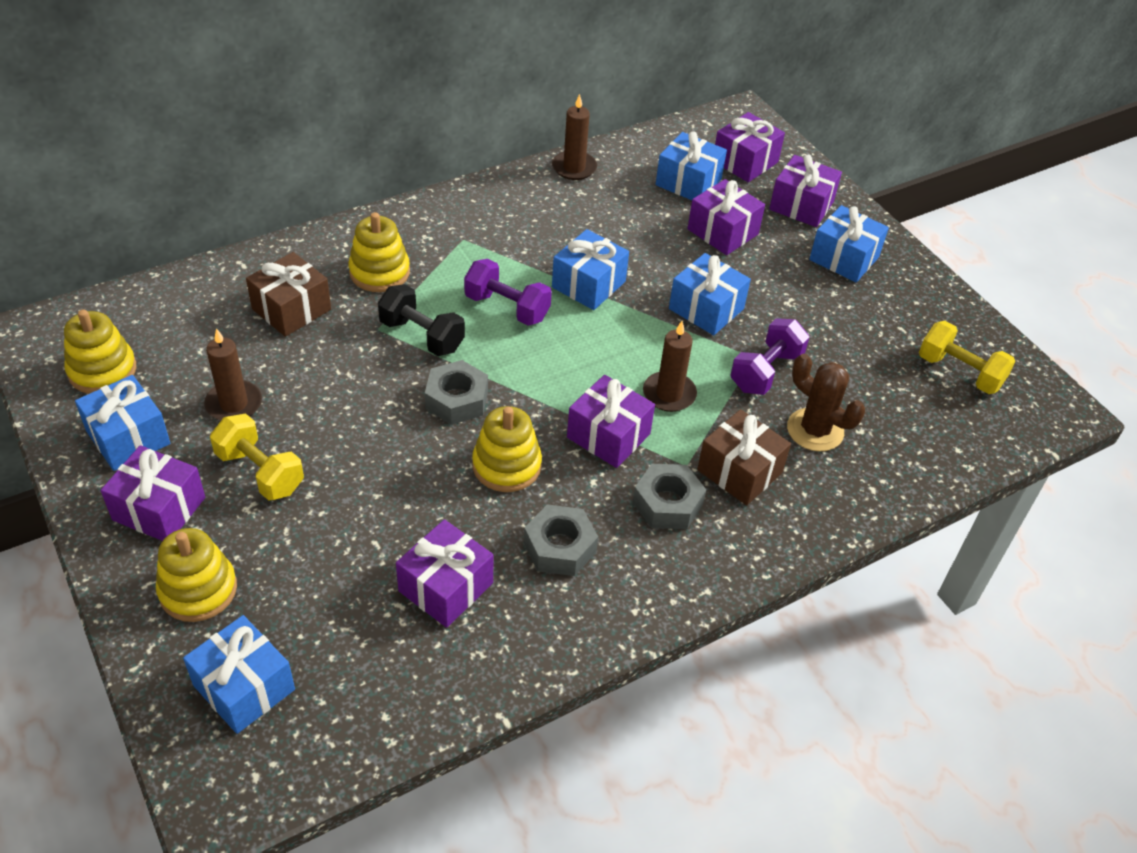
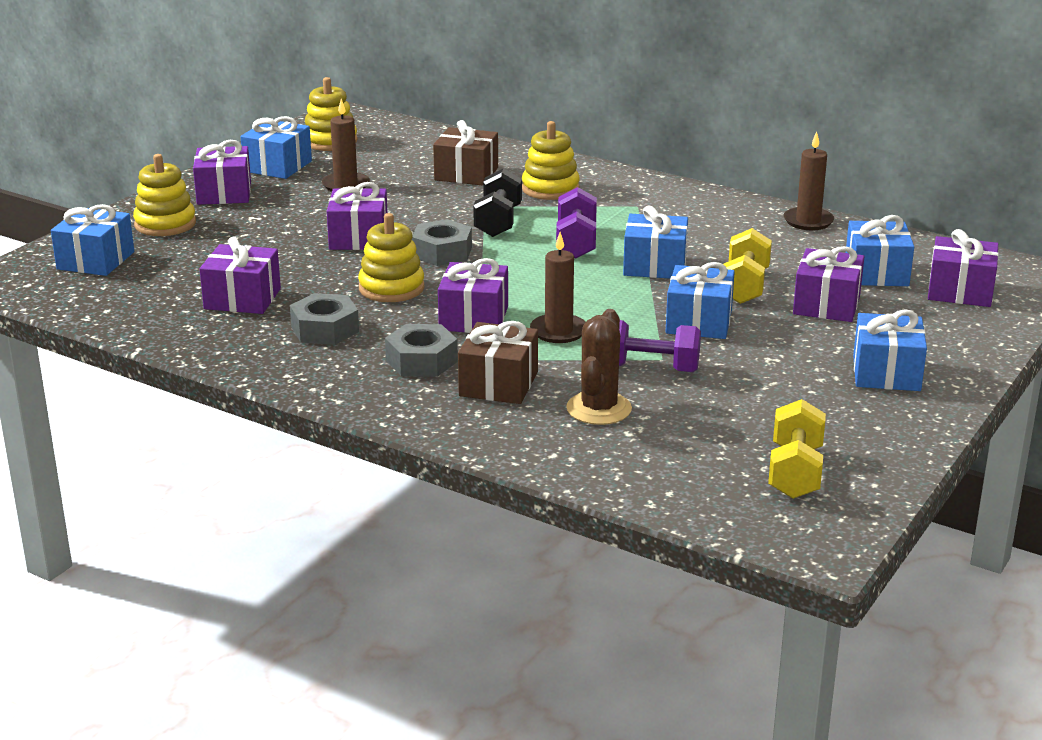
camera: 65 degrees right, 20 degrees down
(260, 472) = (290, 211): yellow dumbbell -> yellow dumbbell (744, 286)
(801, 205) = (937, 333): purple gift -> purple gift (358, 238)

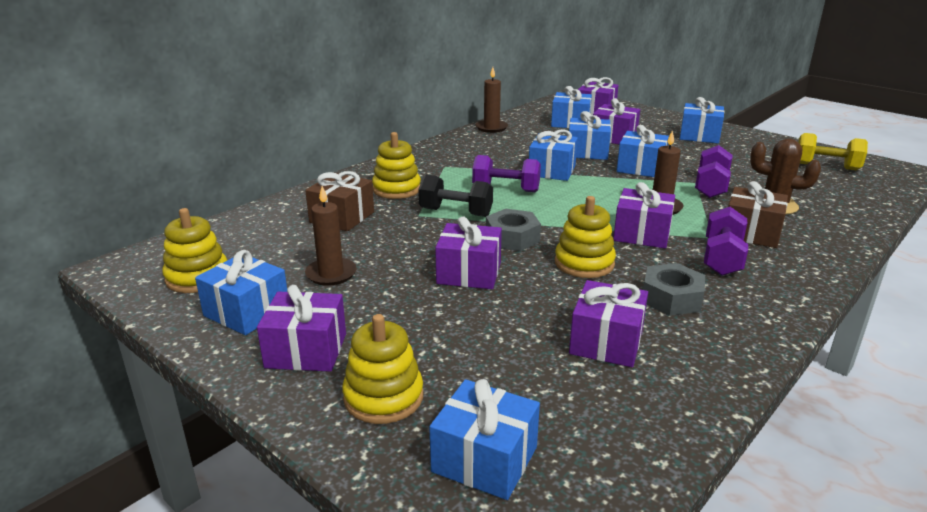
camera: 80 degrees left, 0 degrees up
(421, 361) = (722, 258): grey nut -> purple dumbbell
(744, 286) = (587, 152): yellow dumbbell -> blue gift

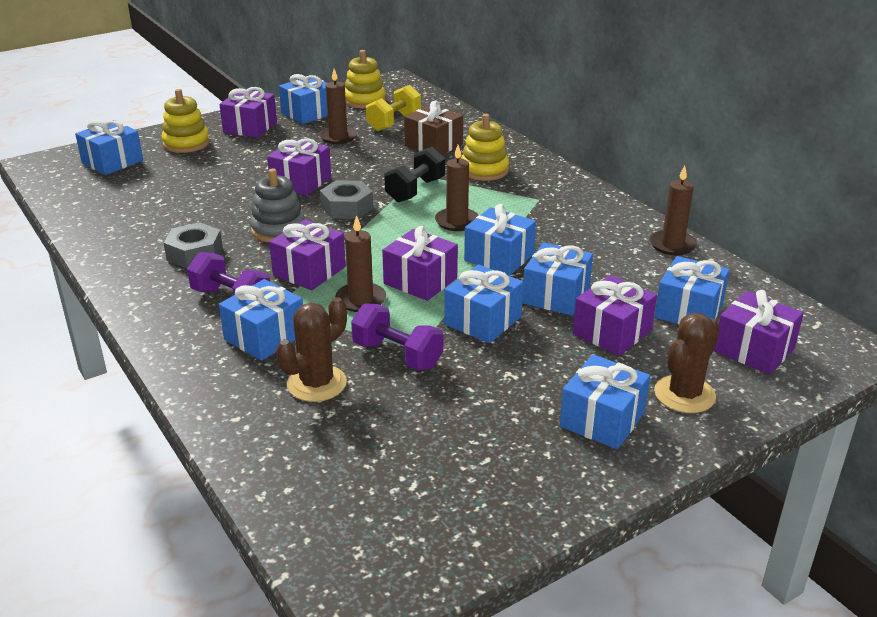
camera: 105 degrees right, 5 degrees up
(506, 189) = (457, 221): purple dumbbell -> brown candle
(584, 263) = (278, 230): yellow stacking toy -> grey stacking toy
(606, 342) = (169, 214): purple gift -> purple gift (420, 281)
(654, 122) = (684, 394): none -> brown cactus
(751, 233) = (265, 337): brown gift -> blue gift
(826, 166) = (416, 504): yellow dumbbell -> yellow dumbbell (394, 122)

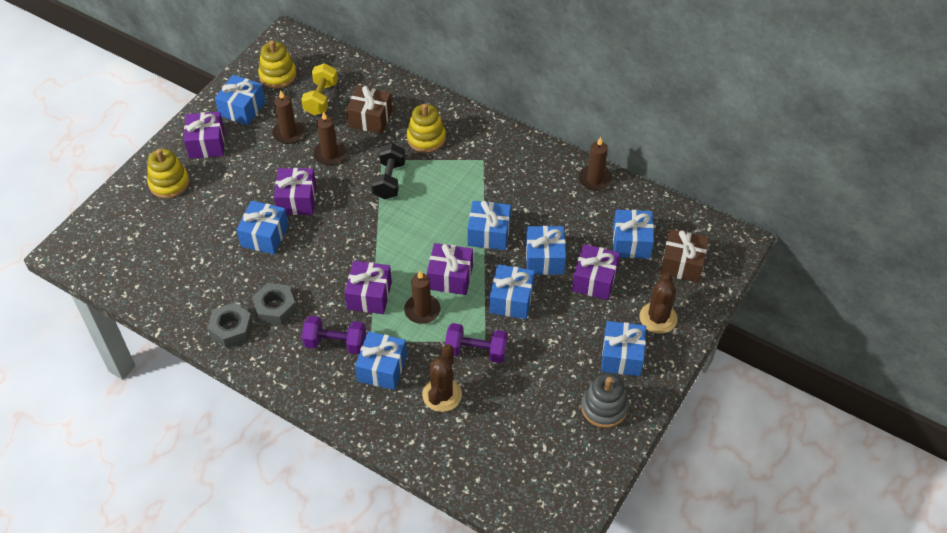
camera: 25 degrees left, 20 degrees up
(112, 162) = (126, 228): blue gift -> blue gift (265, 236)
(278, 230) = (318, 260): grey stacking toy -> grey stacking toy (604, 408)
(347, 207) = (351, 218): grey nut -> grey nut (231, 329)
(457, 221) = (439, 206): brown candle -> brown candle (329, 154)
(754, 350) = (682, 264): purple gift -> brown gift

